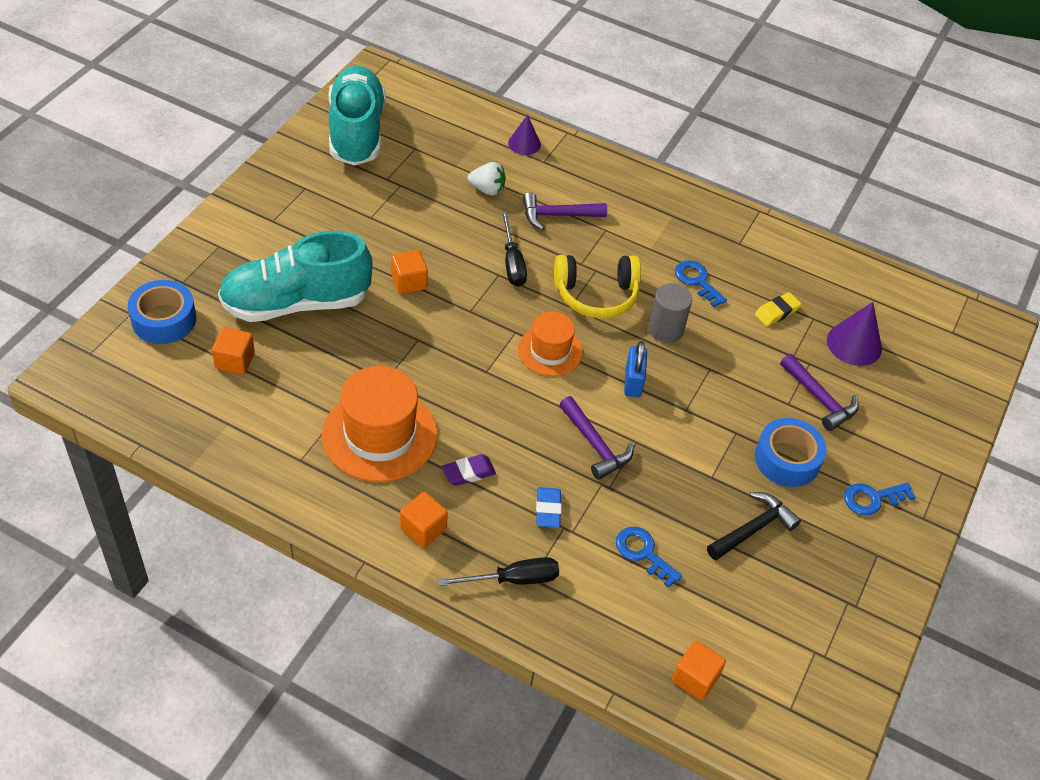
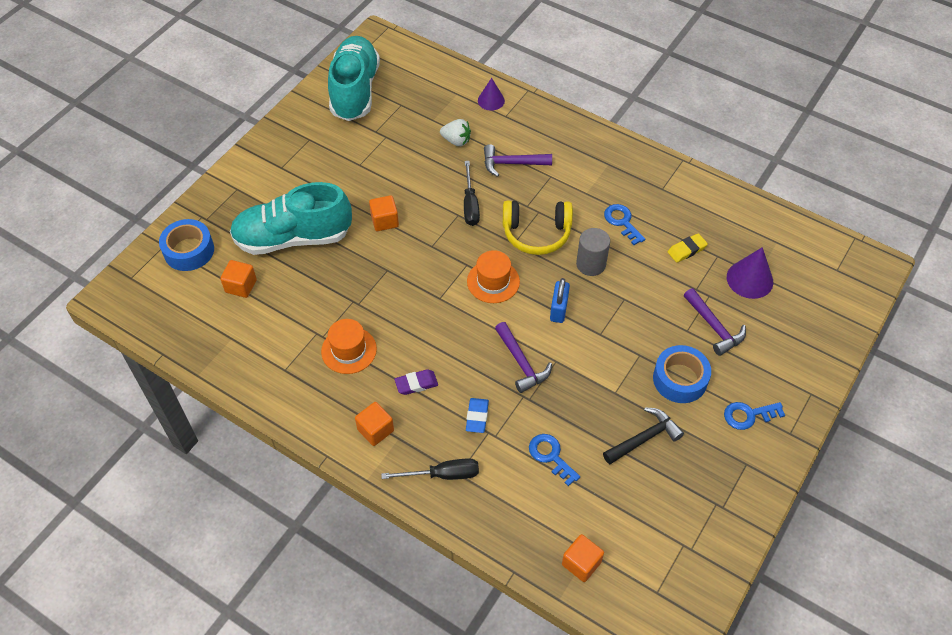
camera: 10 degrees right, 5 degrees up
(380, 434) = (349, 350): orange hat -> orange hat, size x0.60

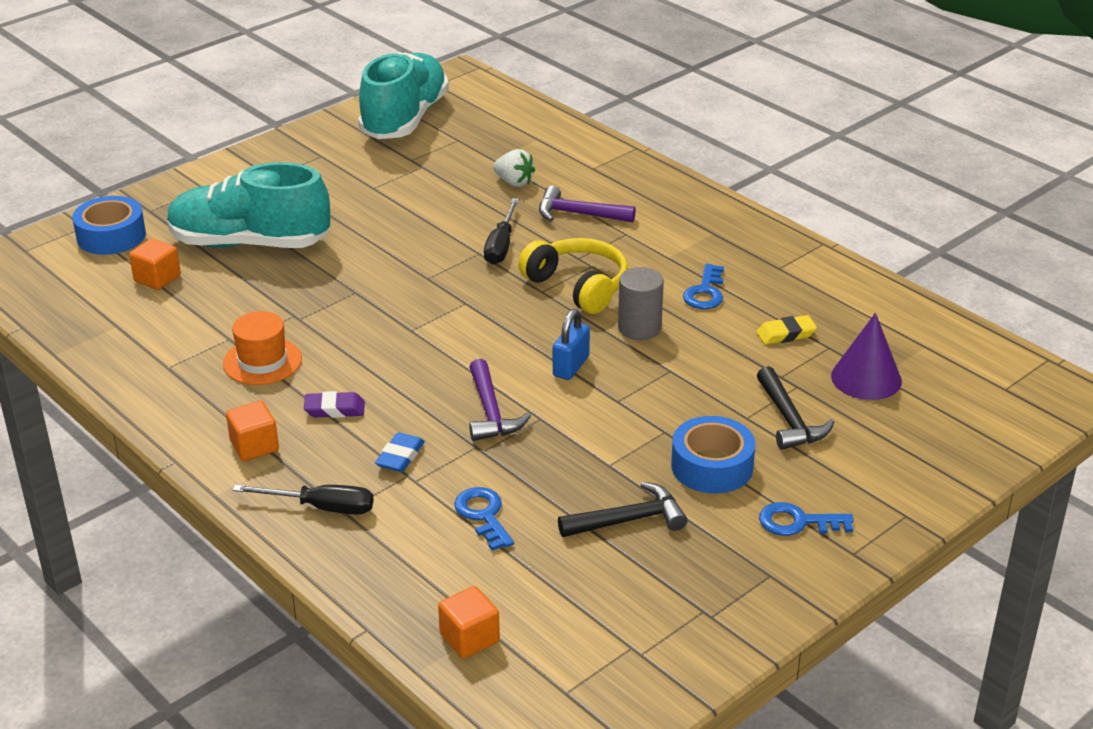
camera: 15 degrees right, 20 degrees down
(384, 221) = (378, 244): orange cube -> none
(491, 100) = (581, 151): purple cone -> none
(493, 281) = (493, 324): orange hat -> none
(536, 233) = (578, 286): yellow headphones -> yellow headphones turned 150 degrees counterclockwise
(622, 222) = (705, 292): blue key -> blue key turned 150 degrees counterclockwise
(714, 327) = (789, 420): purple hammer -> black hammer

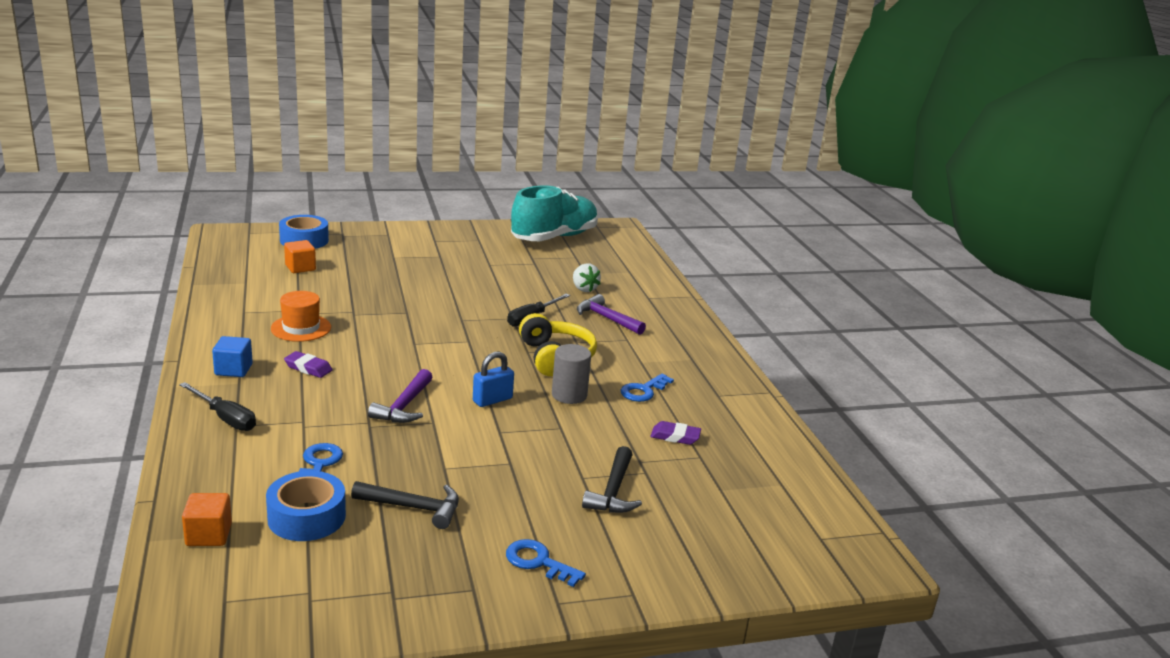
camera: 25 degrees right, 10 degrees down
(249, 243) = (377, 268): turquoise shoe -> none
(254, 446) = (233, 370): orange cube -> blue cube
(400, 457) = (312, 409): blue eraser -> none
(712, 466) = (517, 498): blue tape -> blue tape (306, 517)
(786, 334) = (675, 437): yellow eraser -> purple eraser
(866, 378) = (707, 487): purple cone -> none

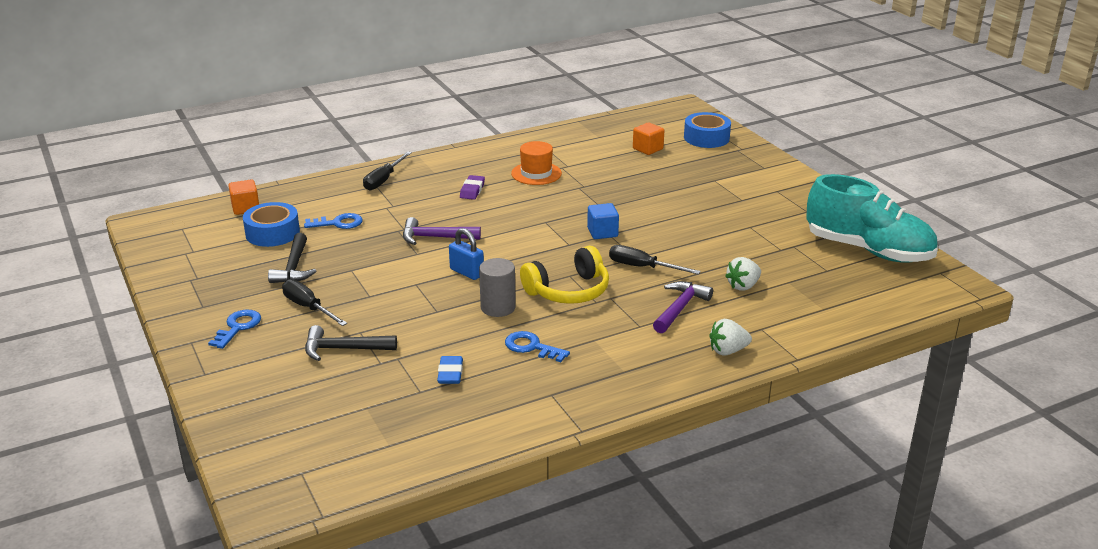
camera: 80 degrees right, 5 degrees up
(233, 370) = (452, 166): blue cube -> blue cube (602, 232)
(516, 506) = (308, 307): none -> black screwdriver
(675, 315) = (728, 351): none -> white strawberry
(675, 437) = (450, 373): purple eraser -> blue eraser

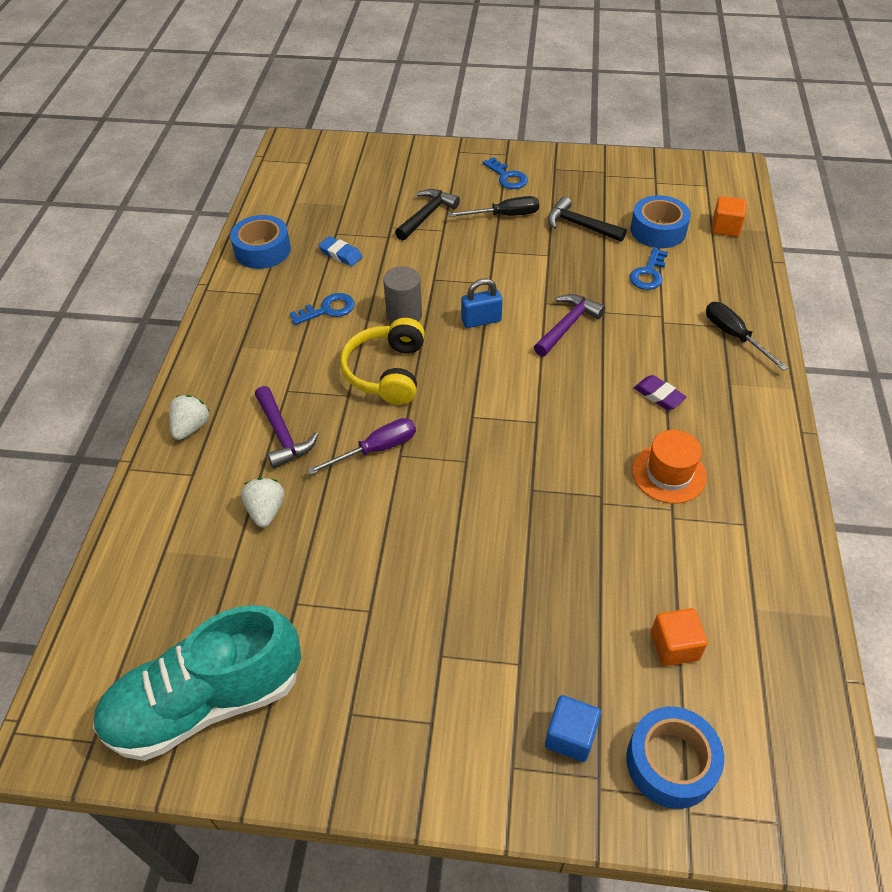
camera: 125 degrees right, 20 degrees up
(490, 425) = (262, 250): none -> blue tape
(602, 232) = (473, 457): blue cube -> blue cube (570, 736)
(642, 267) = (376, 449): black screwdriver -> purple screwdriver

